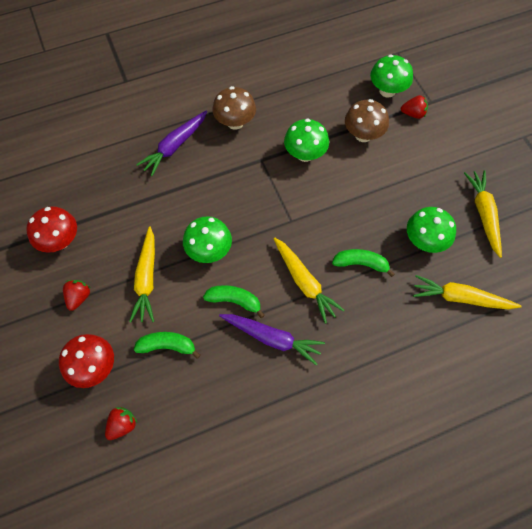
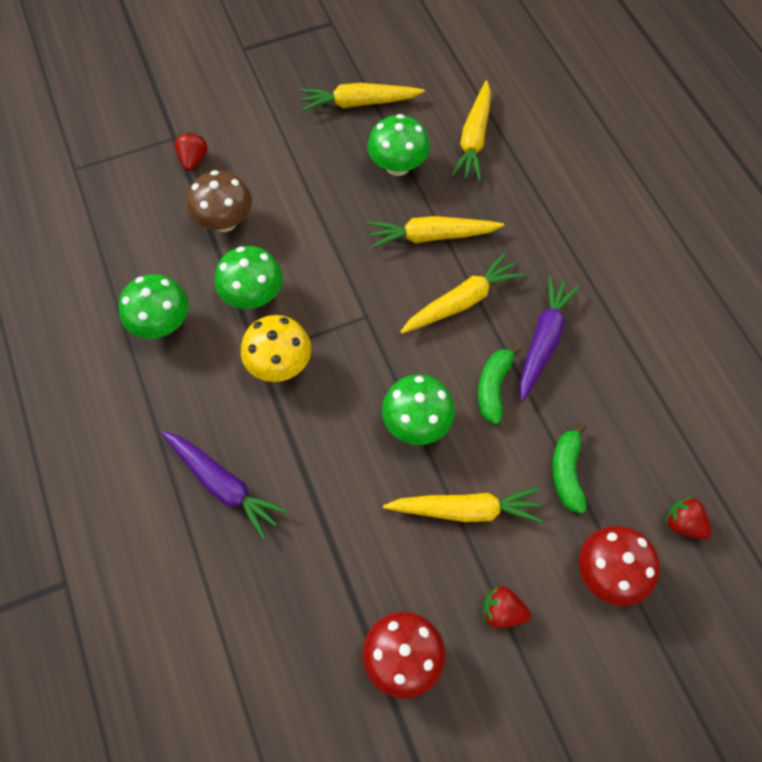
camera: 90 degrees left, 0 degrees up
(235, 122) = (183, 393): brown mushroom -> none
(254, 171) = (279, 364): none -> yellow mushroom
(361, 264) = (432, 236): green banana -> yellow carrot
(387, 91) = (147, 187): green mushroom -> green mushroom (162, 324)

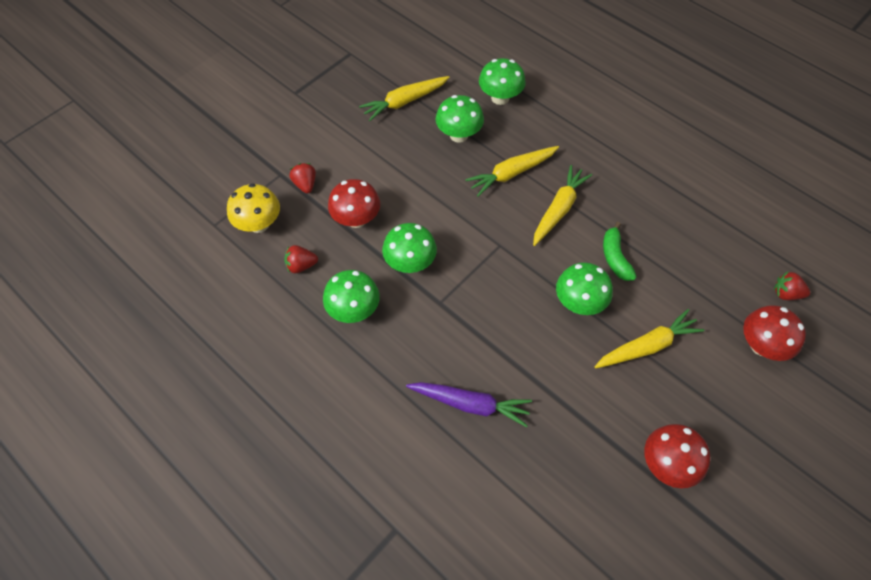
camera: 25 degrees left, 5 degrees down
(225, 221) = (356, 219): brown mushroom -> red mushroom
(279, 364) = (459, 303): yellow mushroom -> yellow mushroom (259, 224)
(474, 138) = (500, 98): yellow carrot -> green mushroom
(502, 611) = (711, 402): red strawberry -> red strawberry (301, 266)
(543, 341) = (628, 214): purple carrot -> none
(567, 472) = (696, 293): green banana -> none

